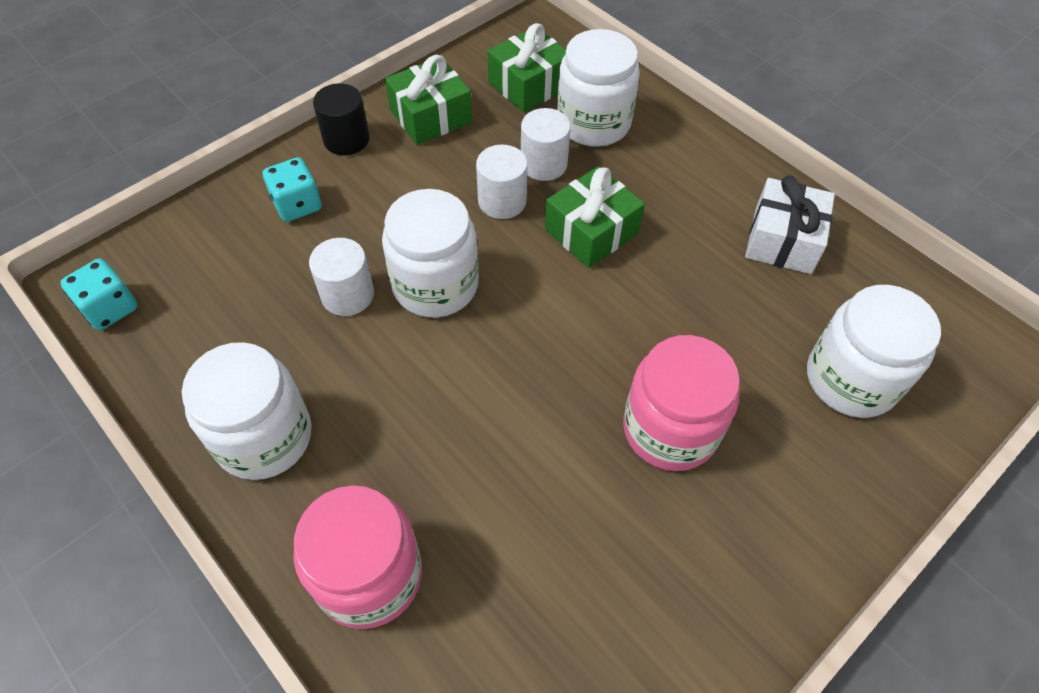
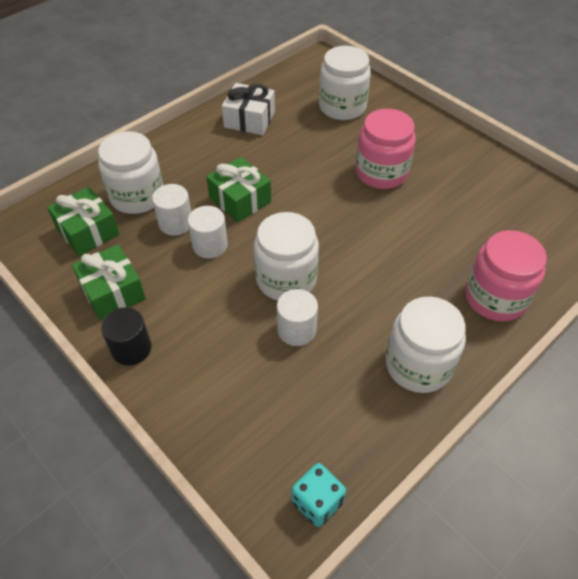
camera: 90 degrees left, 5 degrees down
(297, 205) = (205, 375): turquoise dice -> none

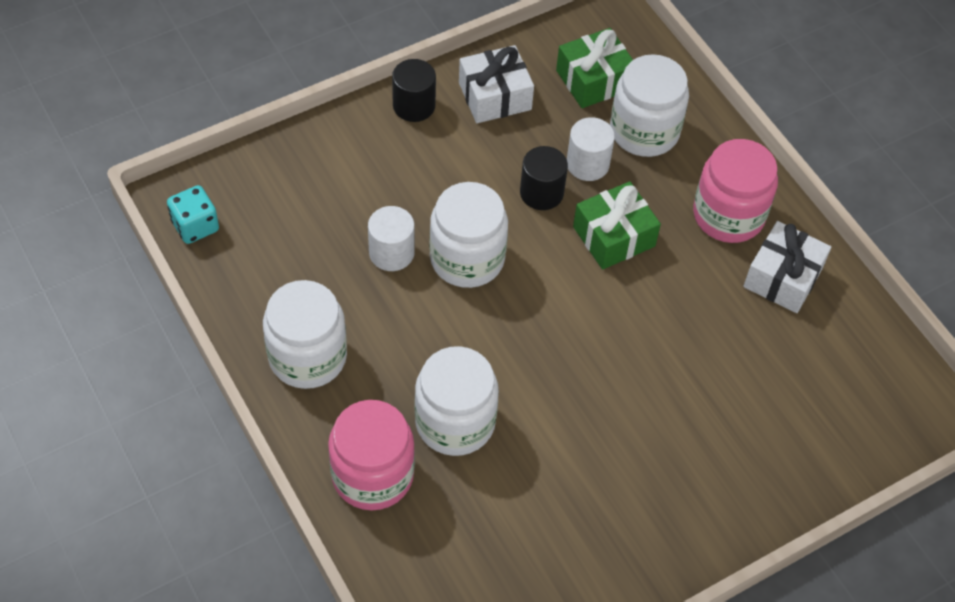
camera: 100 degrees right, 5 degrees up
(113, 292) = (495, 96): green gift -> white gift
(210, 245) = (541, 193): white cylinder -> black cylinder
(342, 107) = (797, 409): white jar -> white jar (455, 422)
(381, 172) = (632, 417): pink jar -> pink jar (728, 215)

